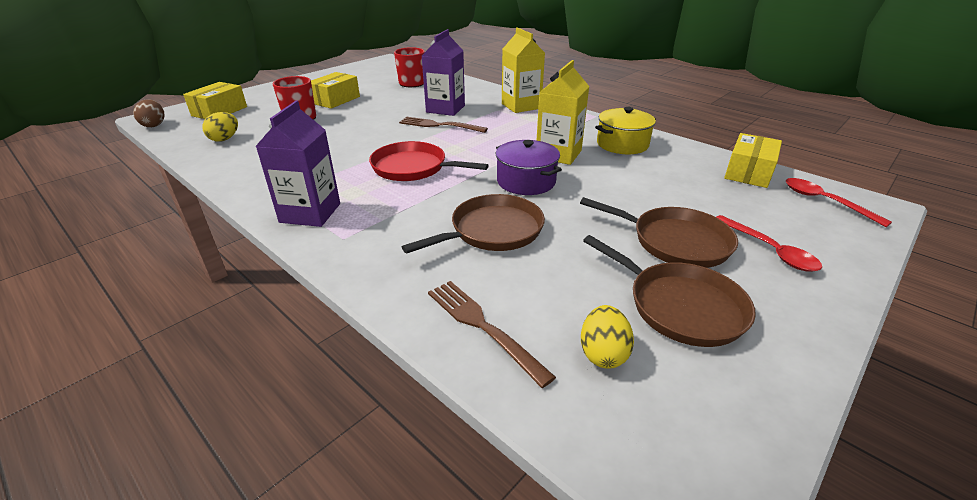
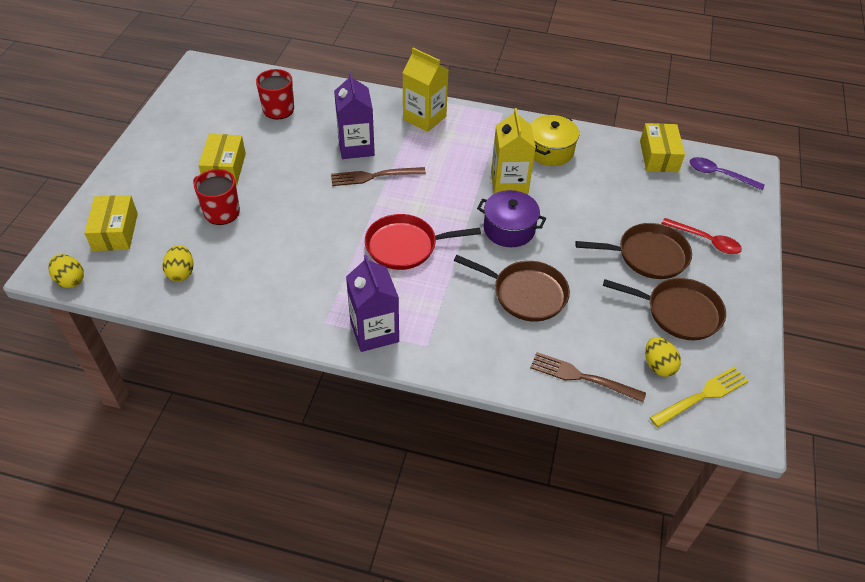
camera: 30 degrees left, 15 degrees up
(154, 125) = (70, 280): brown egg -> yellow egg
(492, 231) = (526, 294): brown pan -> brown pan turned 90 degrees clockwise
(647, 420) = (702, 396): none -> yellow fork
(825, 201) = (719, 174): red spoon -> purple spoon

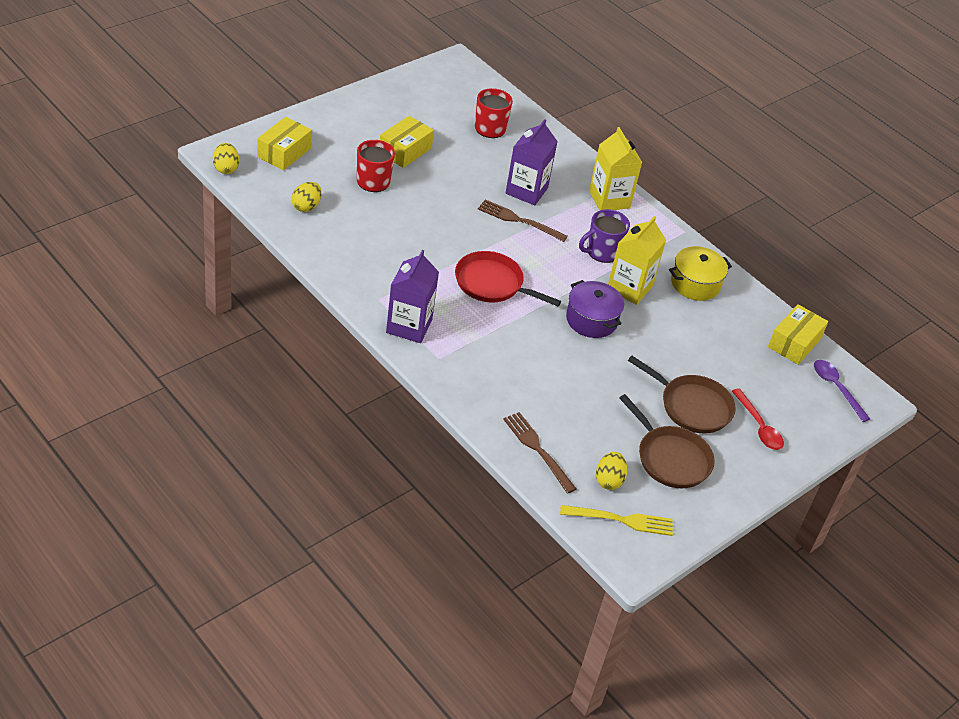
camera: 30 degrees right, 5 degrees down
(461, 165) = (602, 252): none -> purple mug
(526, 294) = (554, 371): brown pan -> none

